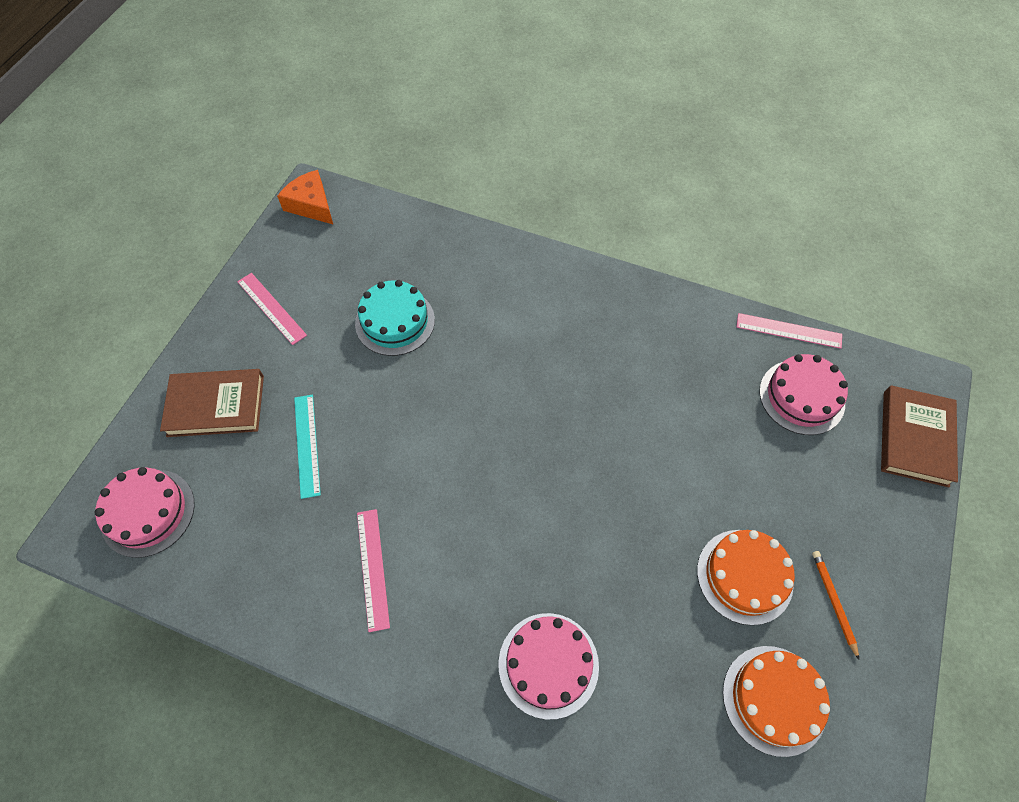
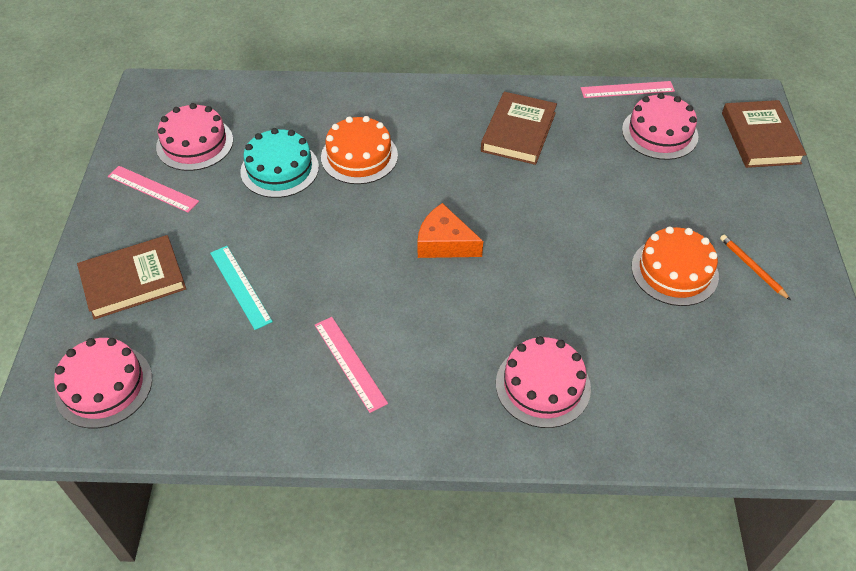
camera: 20 degrees left, 10 degrees down
(311, 205) = (154, 98): orange cheese -> orange cheese (444, 243)
(328, 268) = (195, 143): none -> pink cake
(649, 349) = (518, 132): none -> brown book
(774, 699) = (739, 350): orange cake -> orange cake (359, 156)

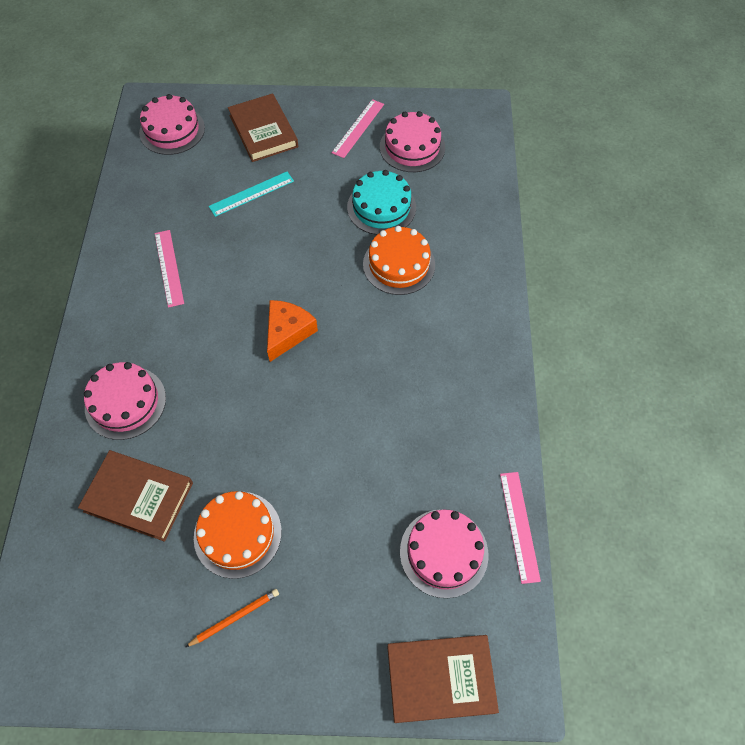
camera: 90 degrees right, 10 degrees up
(350, 363) = (169, 267): pink ruler -> pink ruler turned 75 degrees counterclockwise
(518, 132) = (439, 402): brown book -> brown book (138, 497)

